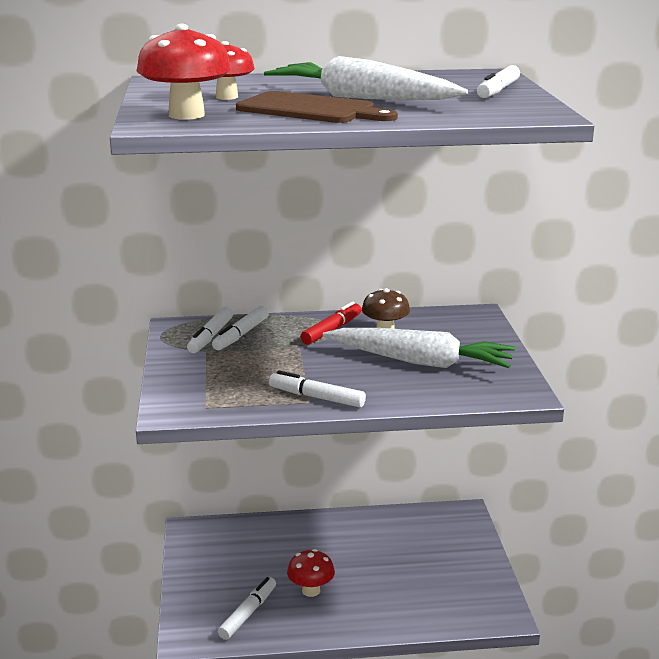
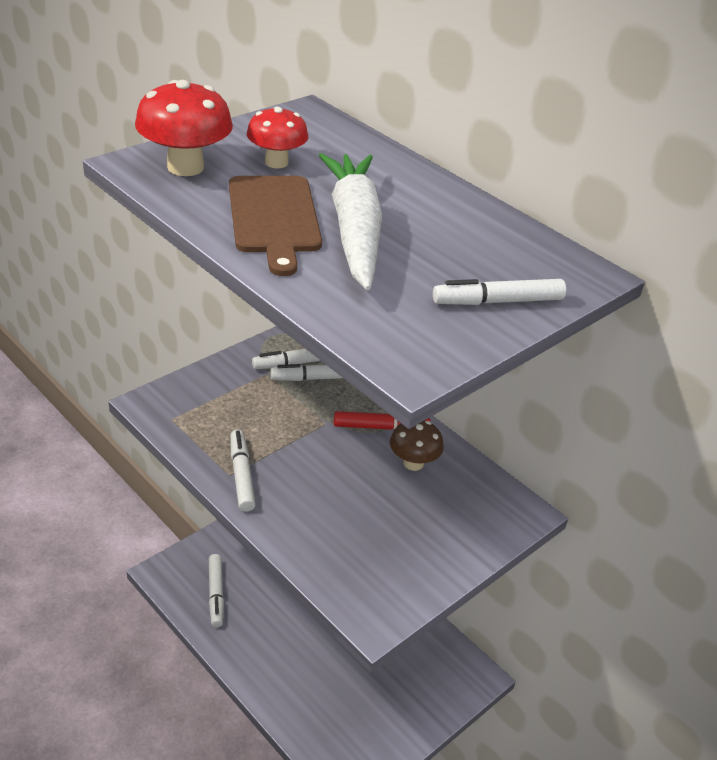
camera: 50 degrees right, 15 degrees up
(248, 613) = (216, 594): white marker -> white marker turned 90 degrees clockwise
(311, 590) = (274, 619): red mushroom -> none
(420, 362) = (372, 513): white carrot -> none

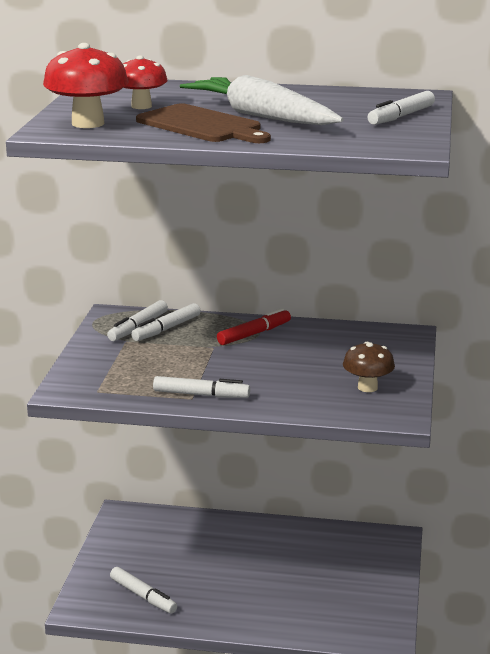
camera: 35 degrees left, 15 degrees down
(241, 475) = (201, 395): white marker -> white marker turned 150 degrees clockwise
(413, 463) = (304, 341): brown mushroom -> brown mushroom (367, 387)

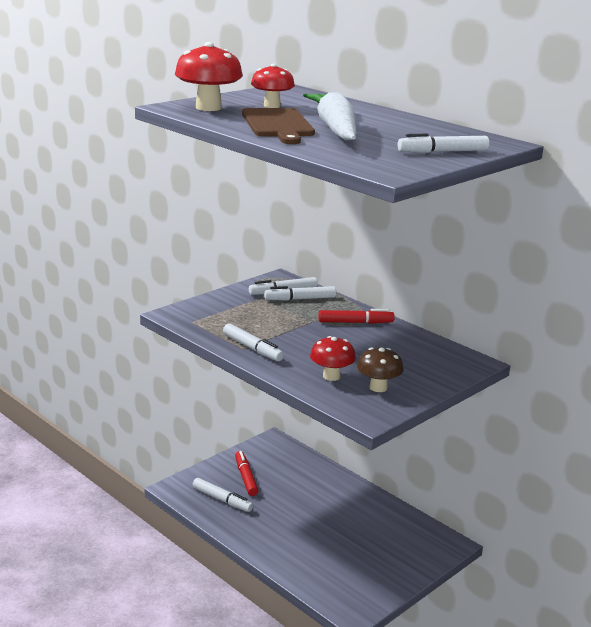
camera: 35 degrees right, 0 degrees up
(140, 563) = (246, 478): none -> red marker
(143, 596) = (222, 500): white marker -> white marker turned 45 degrees counterclockwise
(313, 393) = (331, 376): none -> red mushroom

